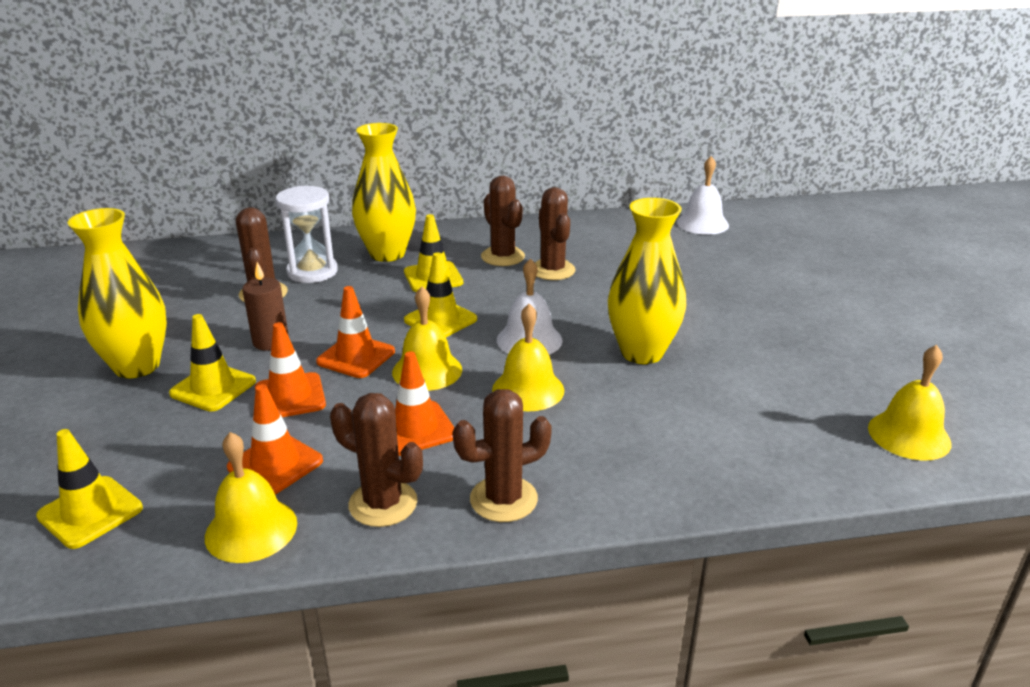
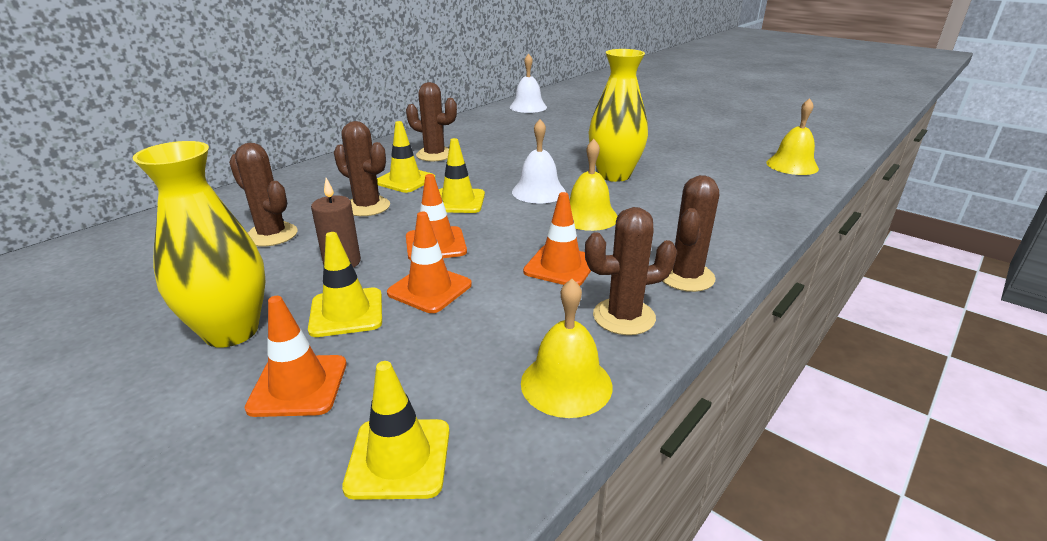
camera: 40 degrees left, 0 degrees up
(275, 464) = (502, 334): orange traffic cone -> orange traffic cone (298, 386)
(312, 272) = (293, 207): white hourglass -> none
(387, 254) = (340, 178): yellow vase -> none
(427, 370) = (504, 232): yellow bell -> none
(552, 270) = (482, 152): brown cactus -> brown cactus (367, 207)

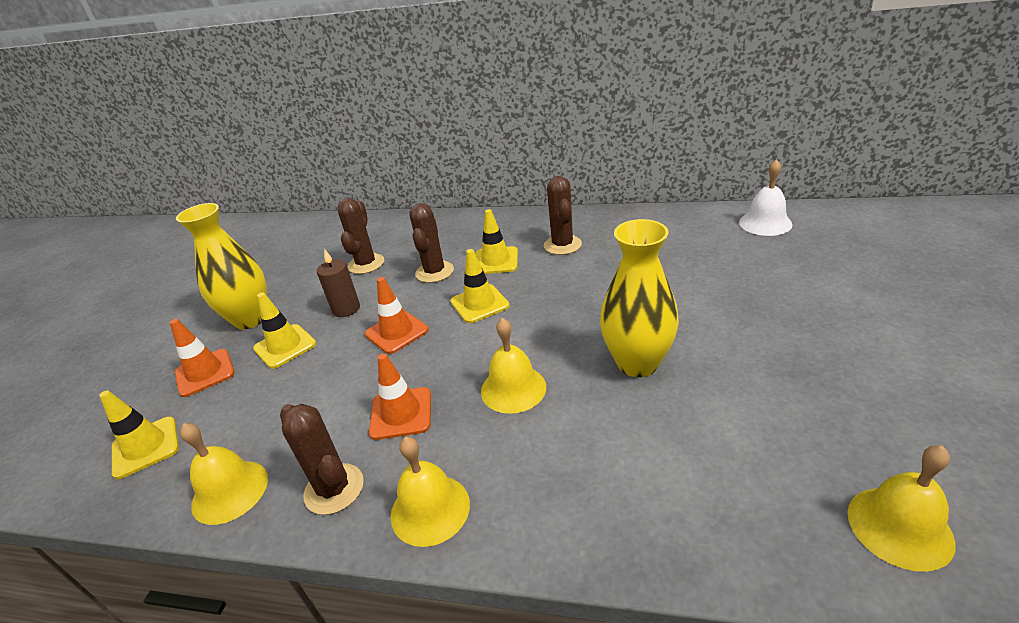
camera: 65 degrees right, 5 degrees up
(430, 289) = (329, 364): orange traffic cone -> none
(538, 191) = (541, 334): white bell -> none
(686, 277) = (430, 509): brown cactus -> yellow bell

